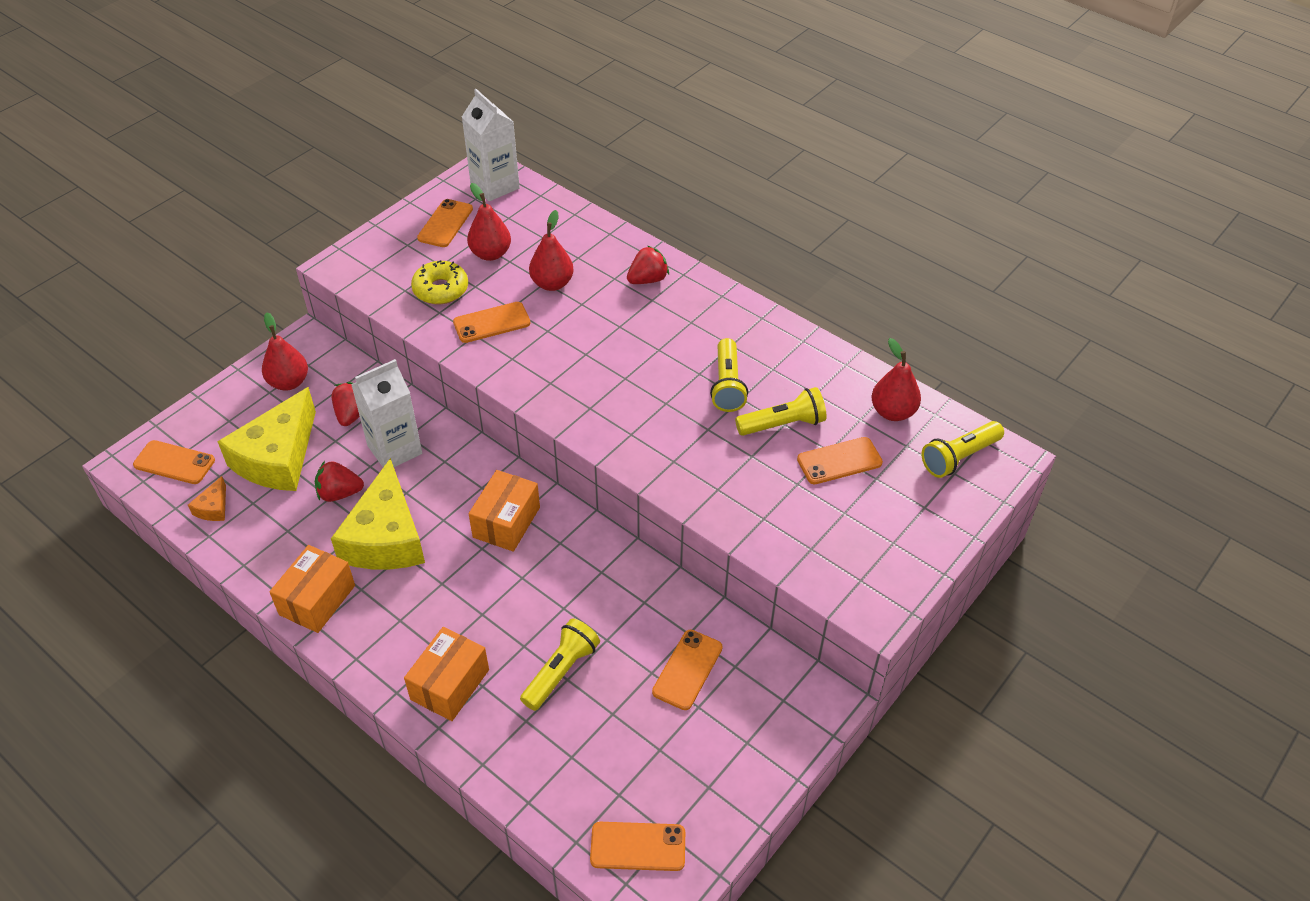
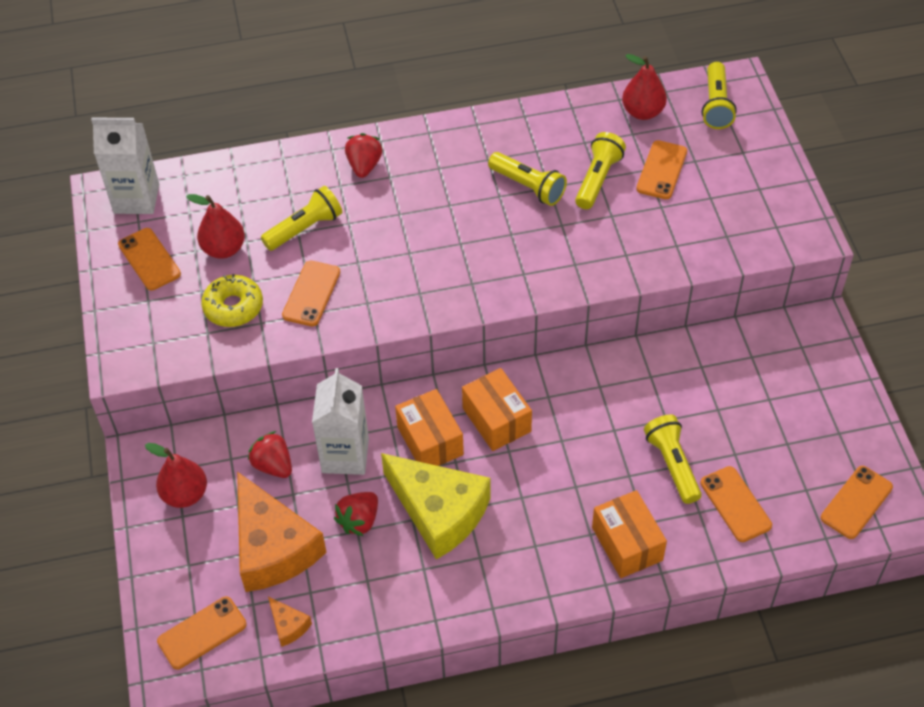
camera: 50 degrees left, 5 degrees up
(278, 457) = (273, 547): yellow cheese -> orange cheese
(317, 600) = (464, 594): orange box -> orange box (430, 441)
(552, 283) = (305, 228): red pear -> yellow flashlight
(687, 669) = (732, 386): orange phone -> orange phone (735, 504)

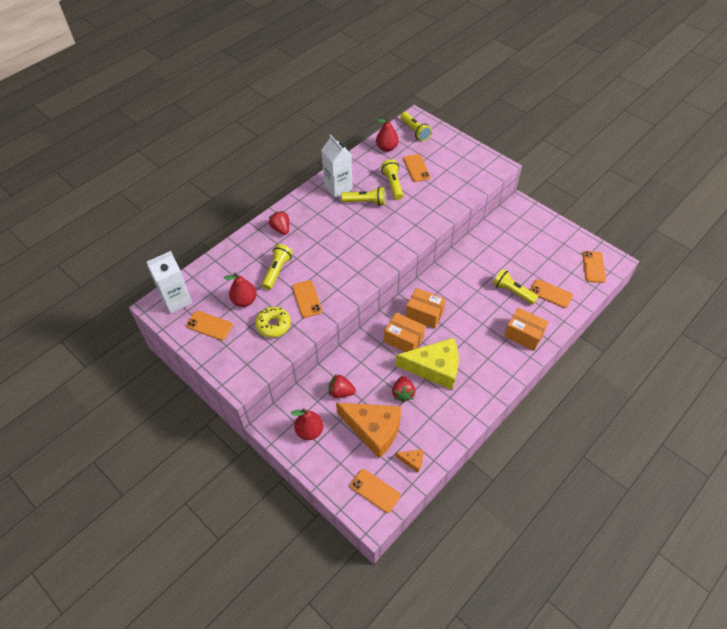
camera: 35 degrees left, 0 degrees up
(202, 633) = (375, 490): orange phone -> orange phone turned 75 degrees counterclockwise
(345, 455) = (371, 368): white carton -> white carton (338, 188)

